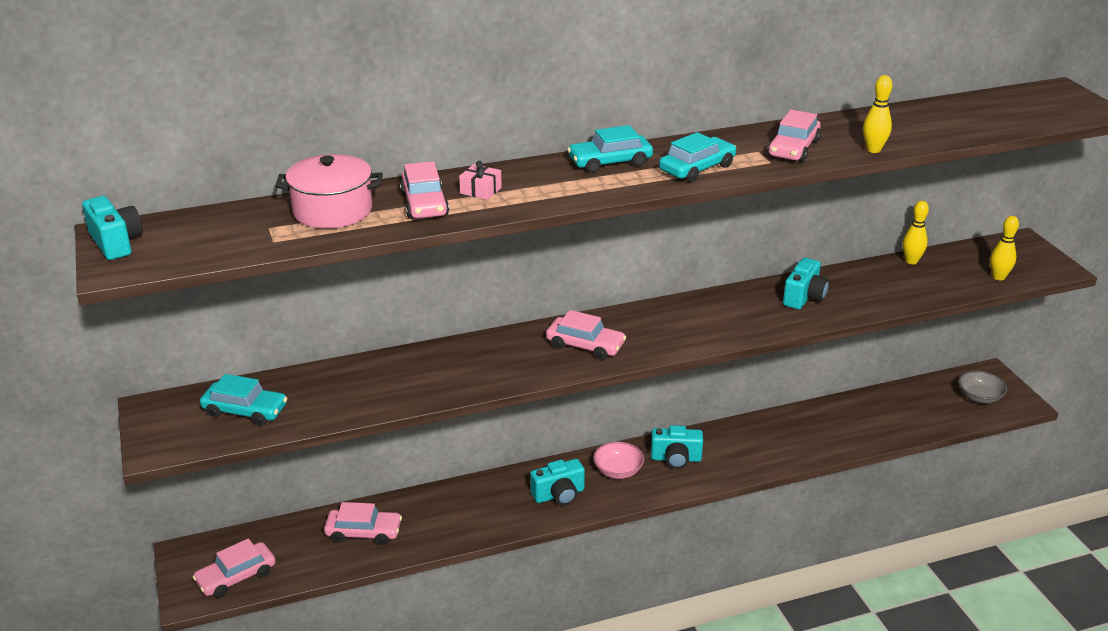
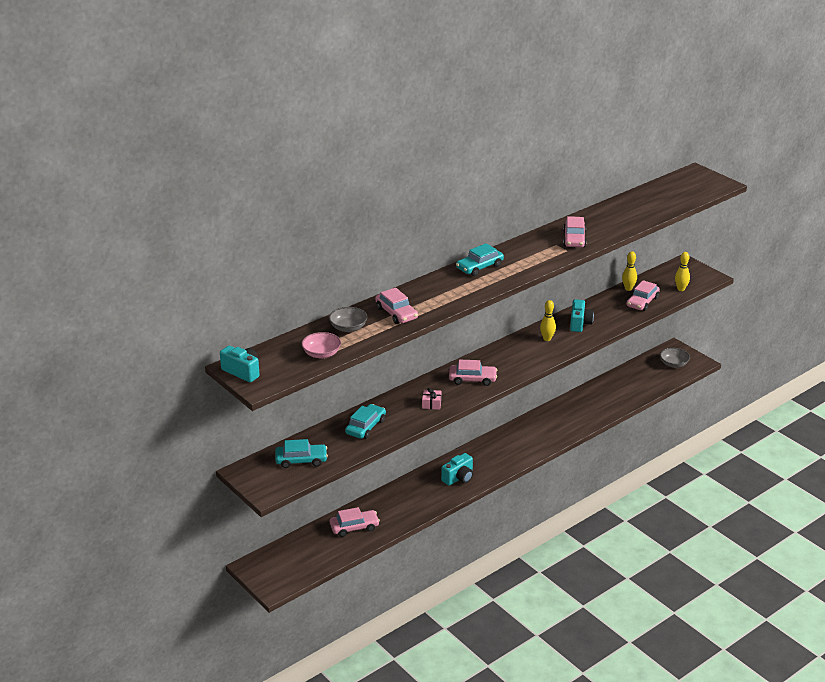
camera: 20 degrees left, 0 degrees up
(236, 577) = (294, 570): pink car -> pink car (642, 302)
(332, 210) = (348, 328): pink pot -> grey bowl
(480, 190) = (421, 299): pink gift -> pink gift (431, 404)
(618, 471) = (485, 456): pink bowl -> pink bowl (321, 354)
(676, 459) = (516, 441): turquoise camera -> none
(697, 168) = (530, 262): turquoise car -> turquoise car (366, 427)
(873, 150) = (617, 232): yellow bowling pin -> yellow bowling pin (547, 339)

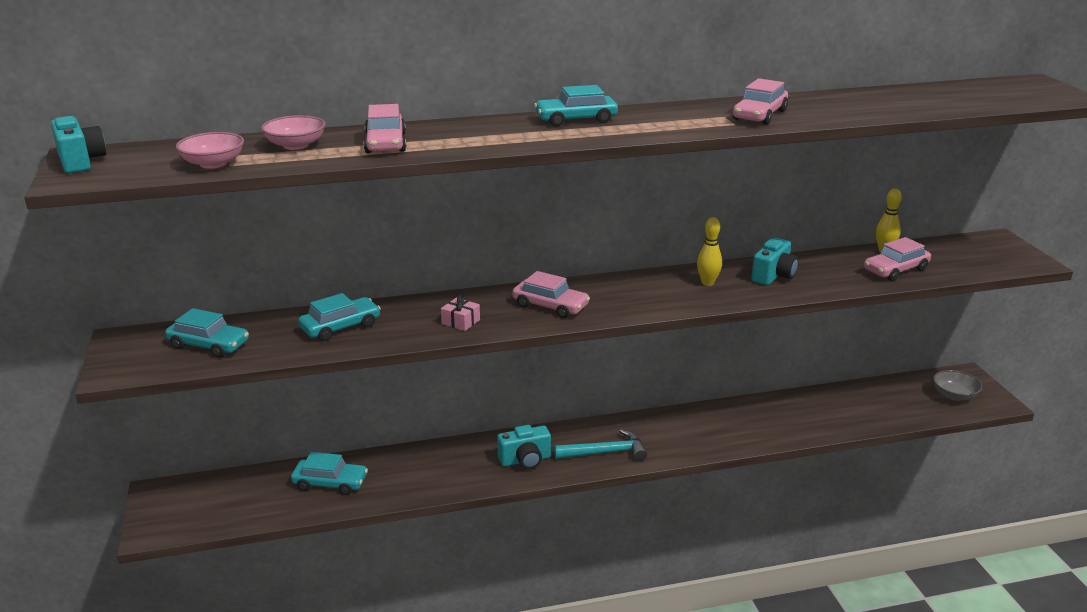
camera: 25 degrees right, 5 degrees down
(348, 328) = (295, 145): grey bowl -> pink bowl
(354, 527) = (330, 483): pink car -> turquoise car
(501, 459) = (605, 452): none -> turquoise hammer
(681, 289) = (971, 267): yellow bowling pin -> none

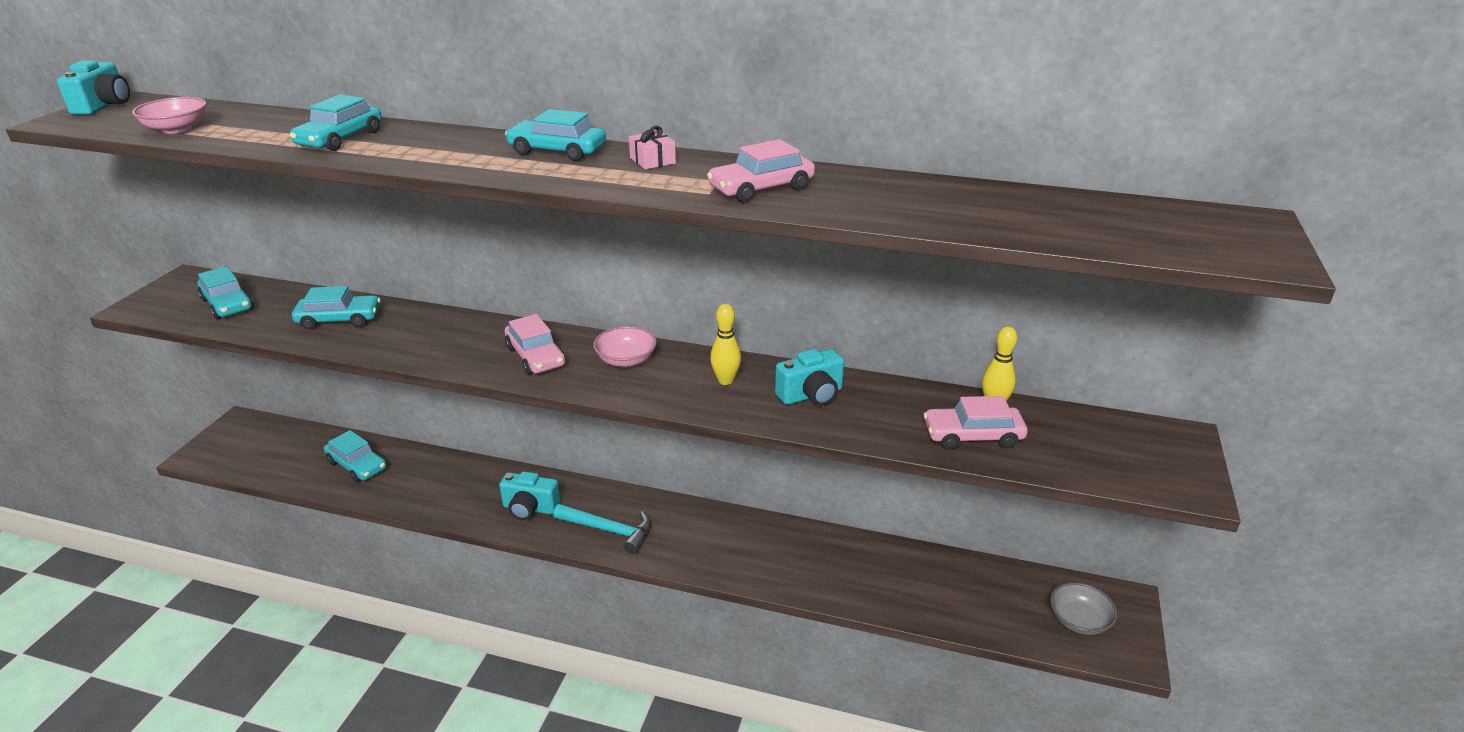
camera: 30 degrees right, 5 degrees up
(295, 145) = (271, 125): pink bowl -> pink bowl (626, 360)
(385, 143) = (340, 139): pink car -> turquoise car
(460, 322) = (436, 347): pink gift -> pink gift (652, 160)

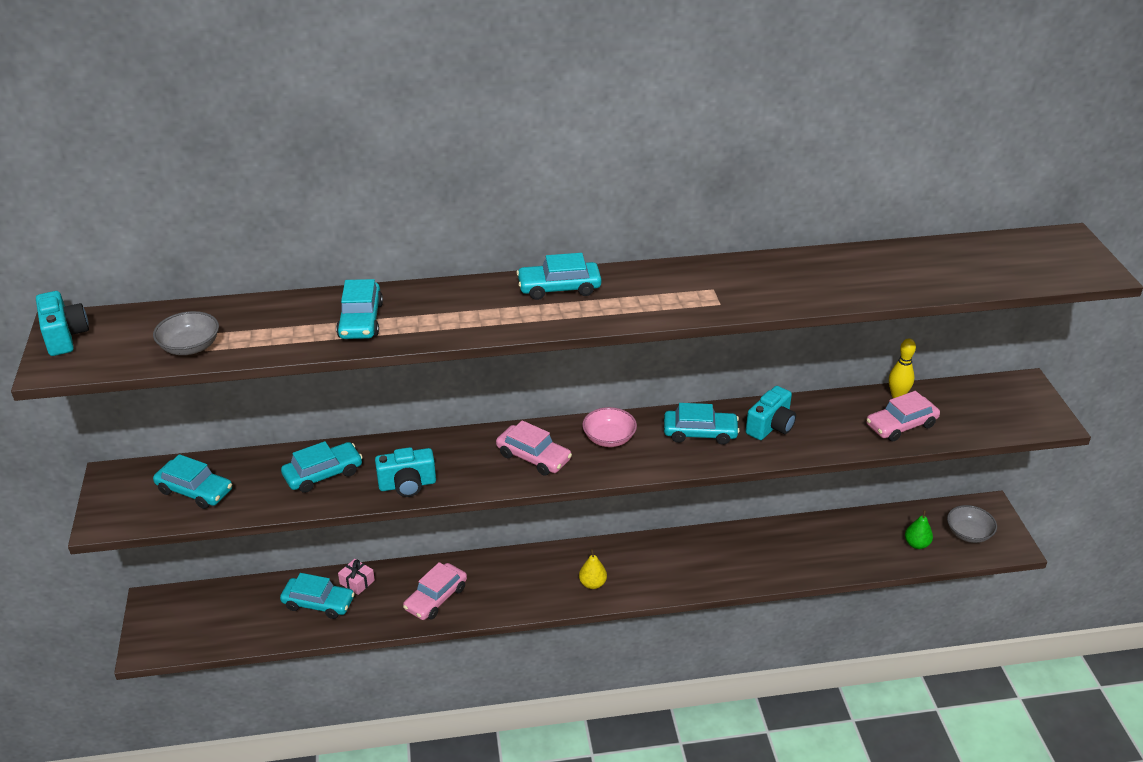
camera: 25 degrees left, 5 degrees up
(177, 129) = (190, 347): pink bowl -> grey bowl
(530, 508) = (511, 588): turquoise camera -> turquoise camera (407, 485)
(609, 530) = (592, 584): turquoise hammer -> yellow pear
(652, 160) = (644, 280): pink gift -> pink gift (357, 582)
(725, 380) = (700, 433): yellow bowling pin -> turquoise car
(761, 188) = (750, 289): pink car -> pink car (436, 598)
(1002, 610) = (916, 544): none -> green pear

